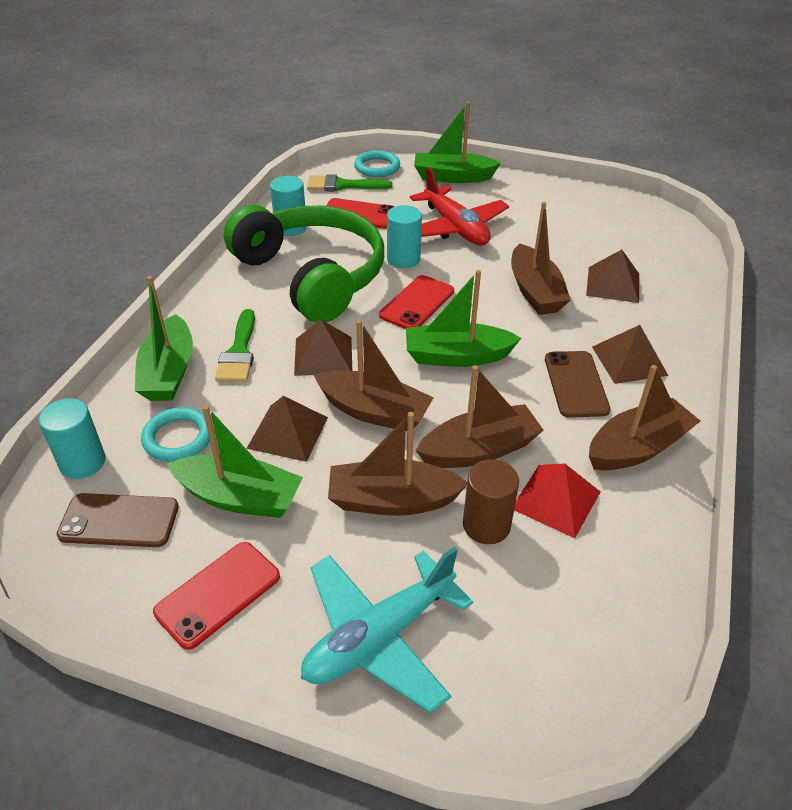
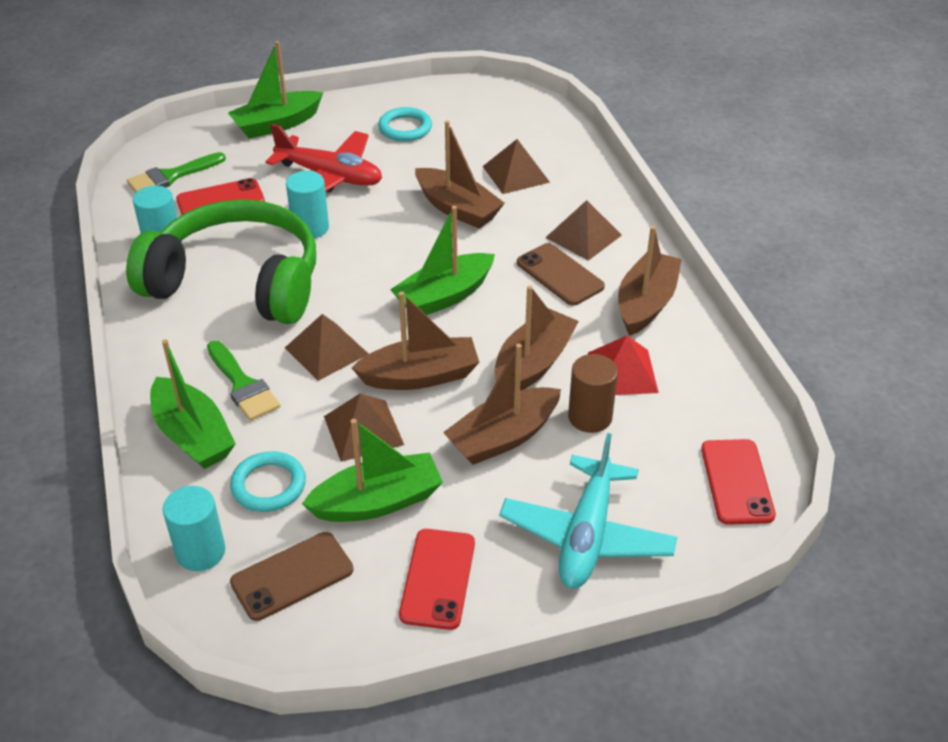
camera: 35 degrees left, 0 degrees up
(377, 167) = (188, 142): turquoise ring -> turquoise ring (405, 128)
(417, 303) = (364, 264): red phone -> red phone (737, 482)

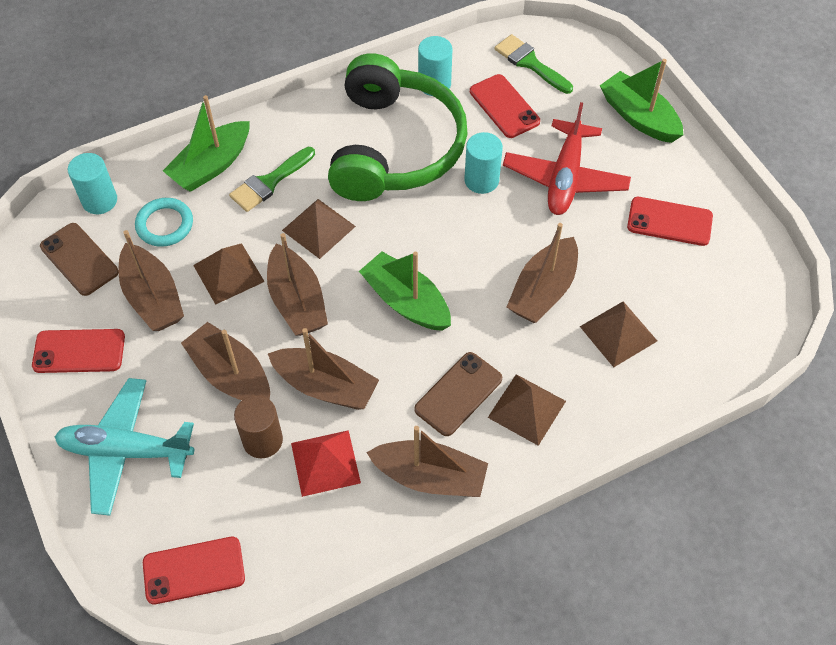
camera: 80 degrees right, 15 degrees up
(377, 502) = (153, 298): green boat -> brown boat
(405, 128) = (669, 222): turquoise ring -> red phone

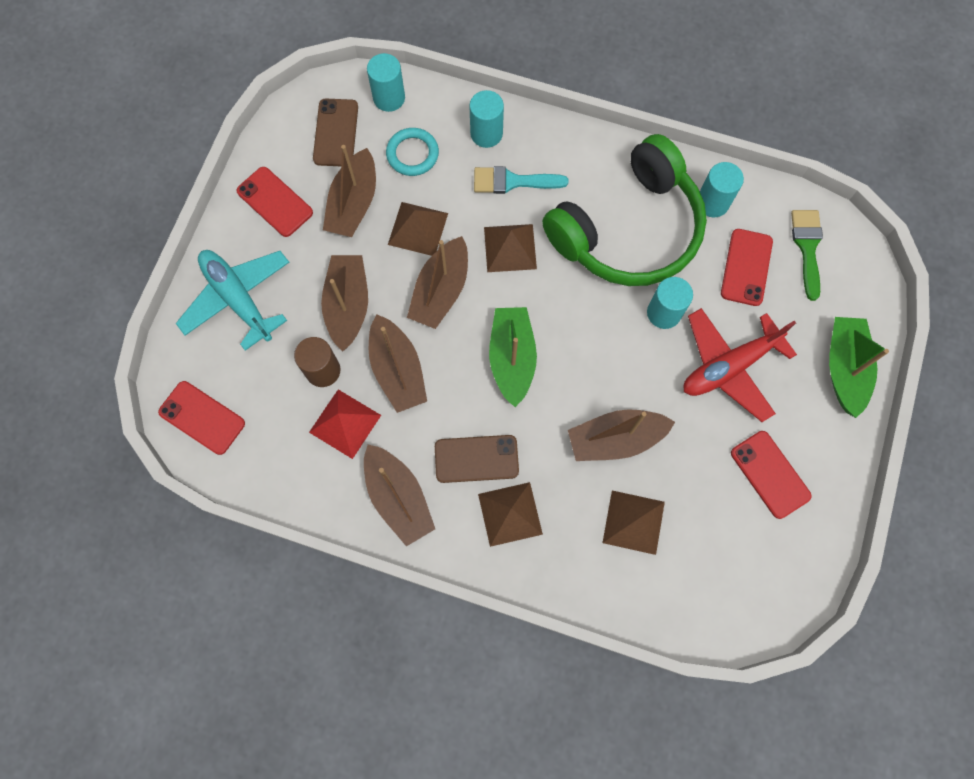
camera: 45 degrees right, 15 degrees up
(211, 165) = (486, 134): green boat -> turquoise cylinder
(269, 182) = (512, 181): green brush -> turquoise brush

